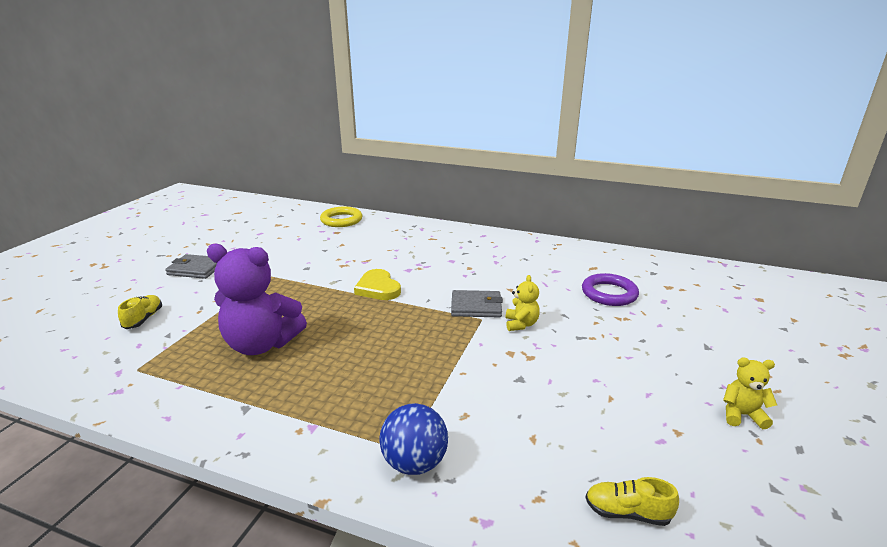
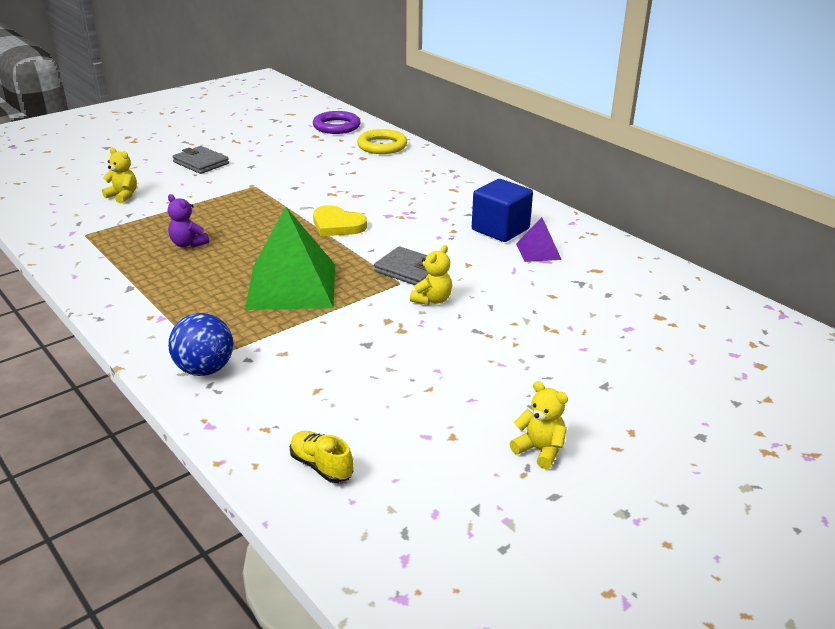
camera: 30 degrees right, 5 degrees up
(143, 319) = (123, 196): yellow shoe -> yellow teddy bear
(261, 344) = (188, 244): purple teddy bear -> purple teddy bear, size x0.47
(378, 288) = (337, 225): yellow heart -> yellow heart turned 60 degrees counterclockwise
(401, 351) = (292, 286): none -> green pyramid
(499, 258) = (500, 229): none -> blue cube
(543, 266) = (538, 251): none -> purple pyramid
(609, 293) = (573, 301): purple ring -> purple ring (336, 126)

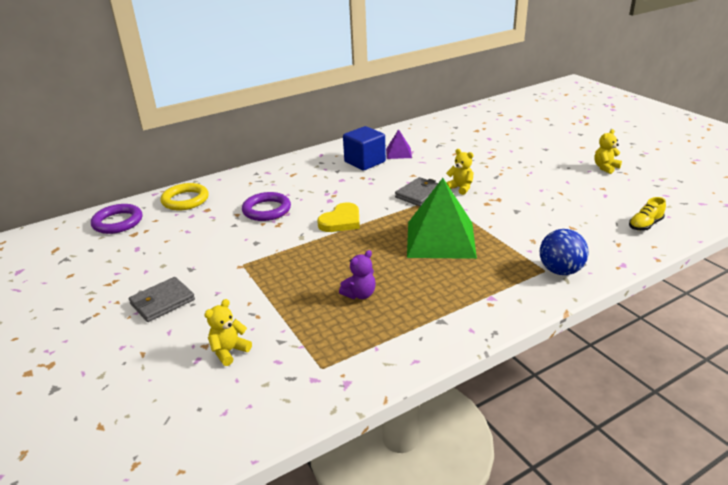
camera: 80 degrees left, 0 degrees up
(362, 185) = (267, 210): none -> purple ring

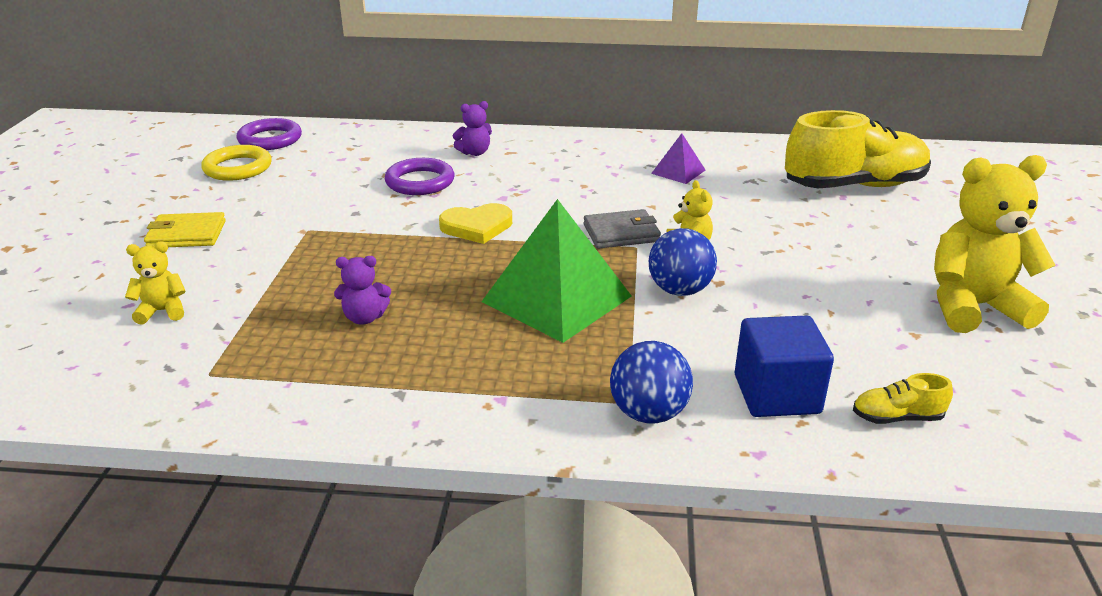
camera: 35 degrees right, 0 degrees up
(162, 302) = (186, 234): grey wallet -> yellow wallet
(185, 200) = (360, 140): yellow ring -> yellow ring (238, 168)
(272, 182) = (475, 153): none -> purple teddy bear
(365, 162) = (616, 168): blue cube -> blue cube (776, 394)
(486, 131) = (854, 186): none -> yellow shoe
(488, 210) = (679, 290): none -> blue ball
(605, 168) = (973, 307): yellow teddy bear -> yellow teddy bear, size x2.11

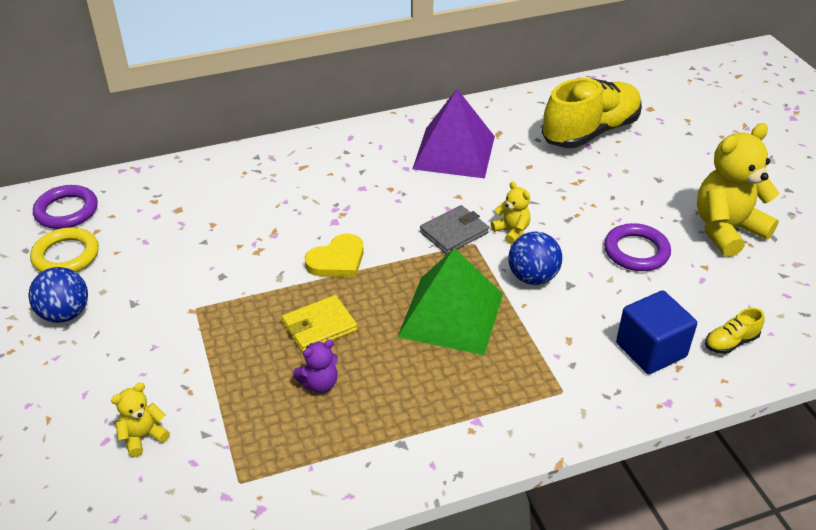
camera: 25 degrees left, 10 degrees up
(186, 234) = (88, 348): yellow wallet -> yellow wallet (319, 326)
(420, 182) = (251, 224): purple ring -> purple ring (636, 251)
(475, 153) = (273, 176): purple teddy bear -> none
(648, 413) = (582, 396): blue ball -> blue ball (65, 314)
(678, 171) = (454, 152): purple pyramid -> purple pyramid, size x2.10

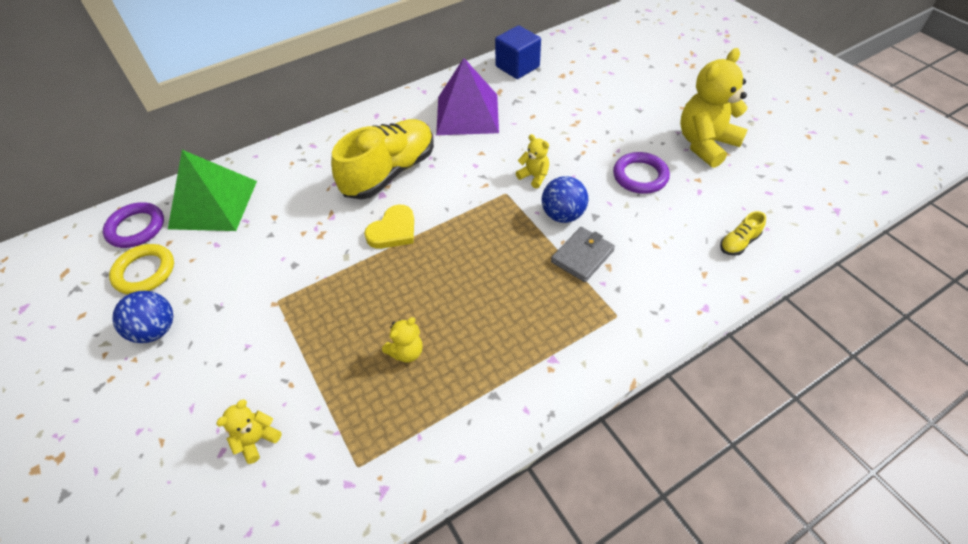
camera: 10 degrees left, 10 degrees up
(319, 326) = (393, 296): yellow wallet -> none
(319, 384) = (406, 352): purple teddy bear -> yellow teddy bear
(451, 314) = (504, 262): green pyramid -> green pyramid (213, 204)
(454, 232) = (486, 186): grey wallet -> grey wallet (582, 256)
(590, 132) = (573, 78): yellow shoe -> yellow shoe (390, 172)
(651, 350) = (677, 262): blue cube -> blue cube (517, 67)

